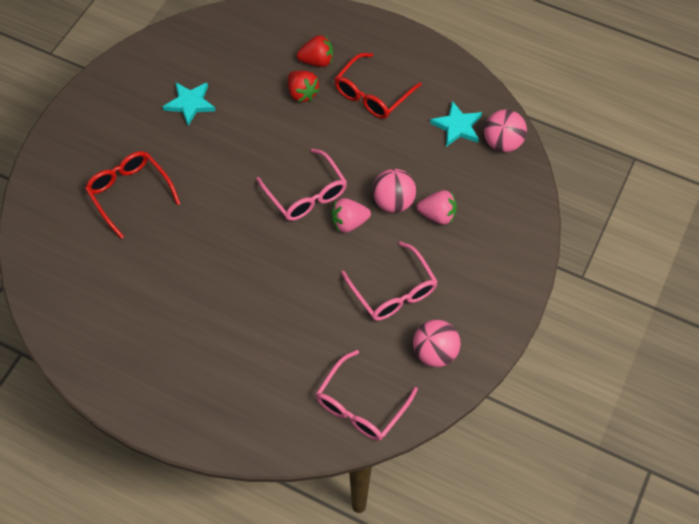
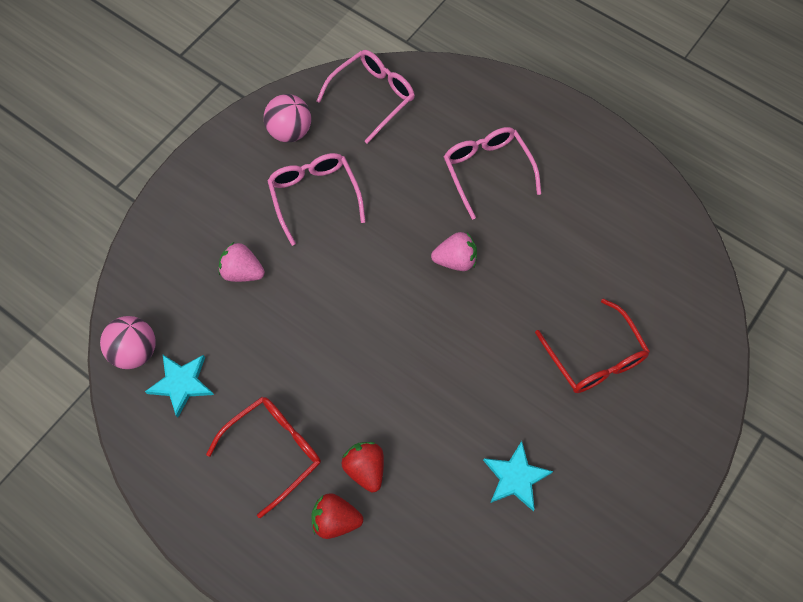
camera: 170 degrees left, 5 degrees up
(306, 194) = (385, 322): pink glasses -> pink glasses (487, 171)
(349, 222) = (344, 279): pink strawberry -> pink strawberry (455, 260)
(393, 202) = (287, 296): pink ball -> none

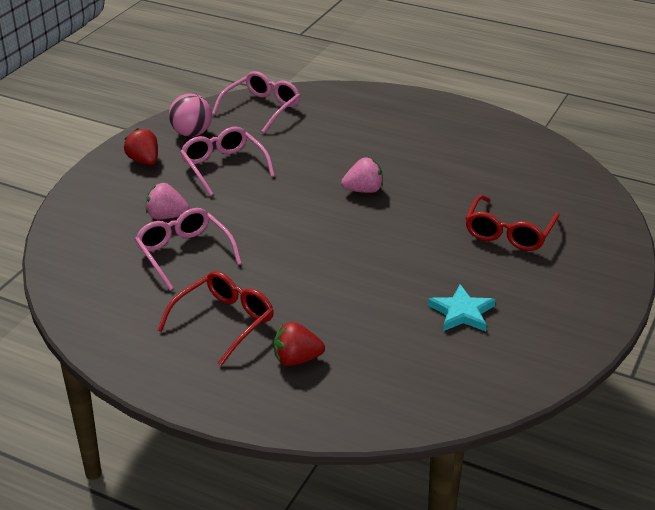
camera: 10 degrees left, 30 degrees down
(135, 351) = (72, 275): pink ball -> none
(181, 384) = (122, 290): turquoise star -> none
(365, 469) = (316, 323): red strawberry -> red strawberry (144, 161)
(487, 171) = (376, 138): pink glasses -> pink glasses (184, 254)
(595, 357) = (509, 233): red glasses -> red glasses turned 60 degrees clockwise

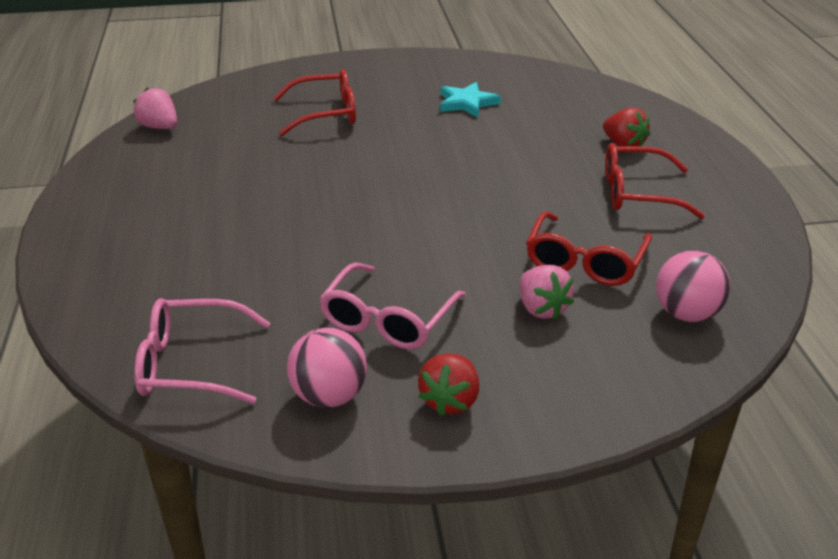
camera: 125 degrees left, 0 degrees up
(93, 263) = (686, 314): none -> pink ball
(184, 254) = (585, 261): pink glasses -> red glasses
(363, 190) = (333, 203): pink strawberry -> pink strawberry (159, 127)

